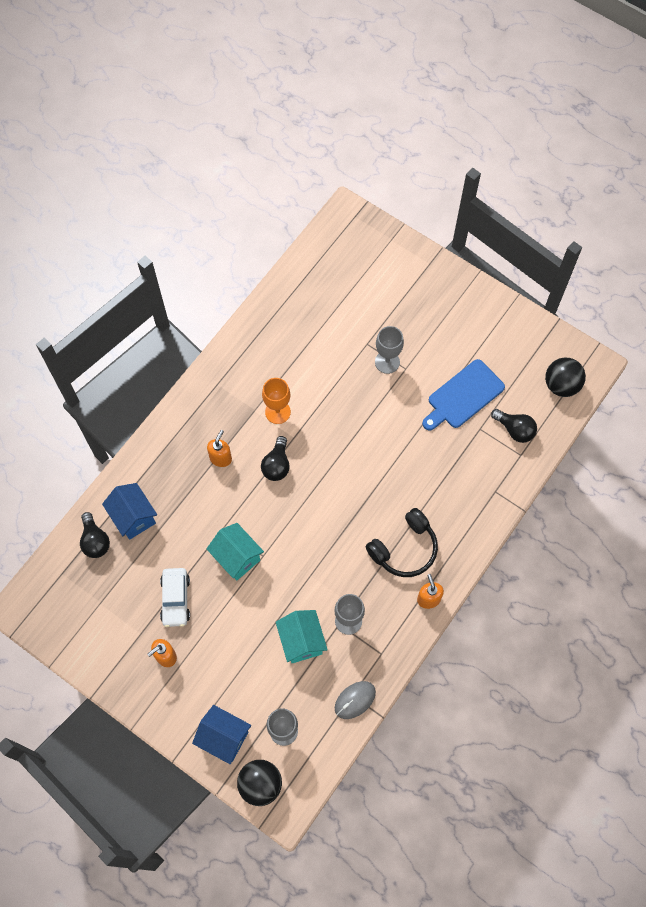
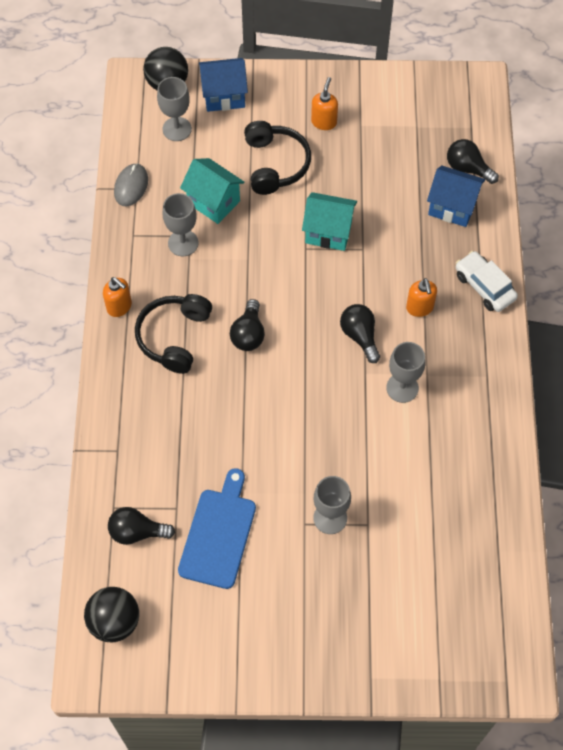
camera: 145 degrees right, 5 degrees down
(175, 599) = (354, 167): white car -> white car (484, 286)
(231, 643) = (275, 164): none -> black headphones
(277, 412) = (402, 388): orange goblet -> grey goblet
(351, 516) = (248, 334): none -> black light bulb

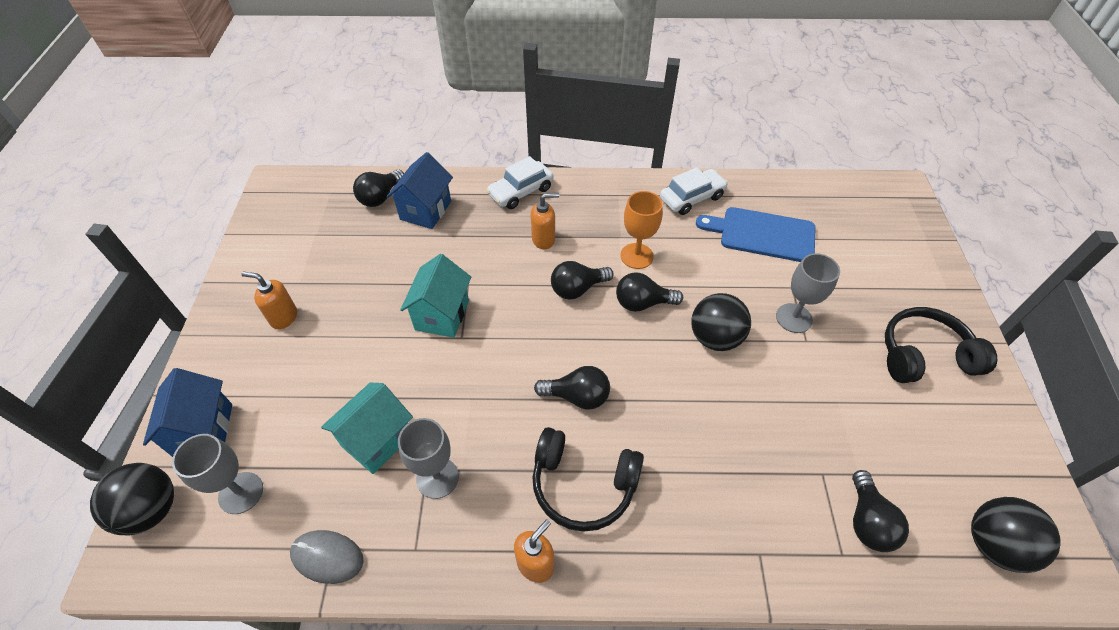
camera: 90 degrees left, 10 degrees down
(219, 534) = (842, 425): blue cutting board -> blue cutting board (762, 234)
(275, 164) = (333, 368): black headphones -> black headphones (924, 355)
(307, 445) = (715, 338): none -> black ball
(345, 389) = (642, 303): none -> black light bulb
(402, 388) = (636, 256): grey goblet -> orange goblet
(487, 447) = (692, 198): none -> white car

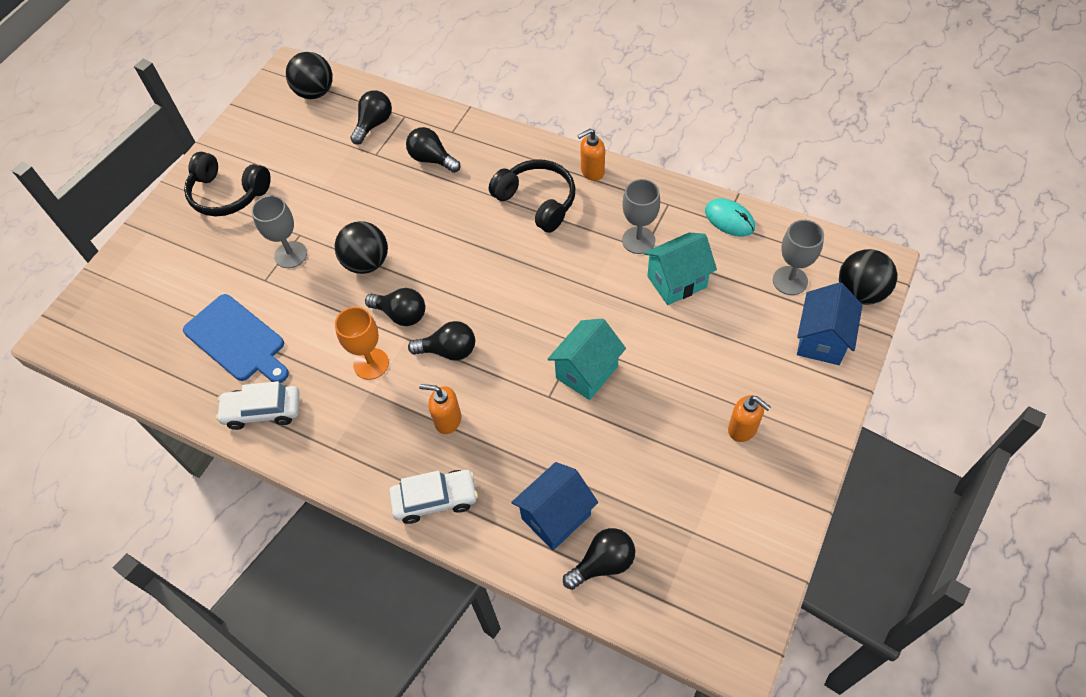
camera: 150 degrees left, 5 degrees up
(327, 557) = (729, 219): grey mouse -> turquoise mouse
(577, 396) = (506, 258): black light bulb -> black light bulb (432, 159)

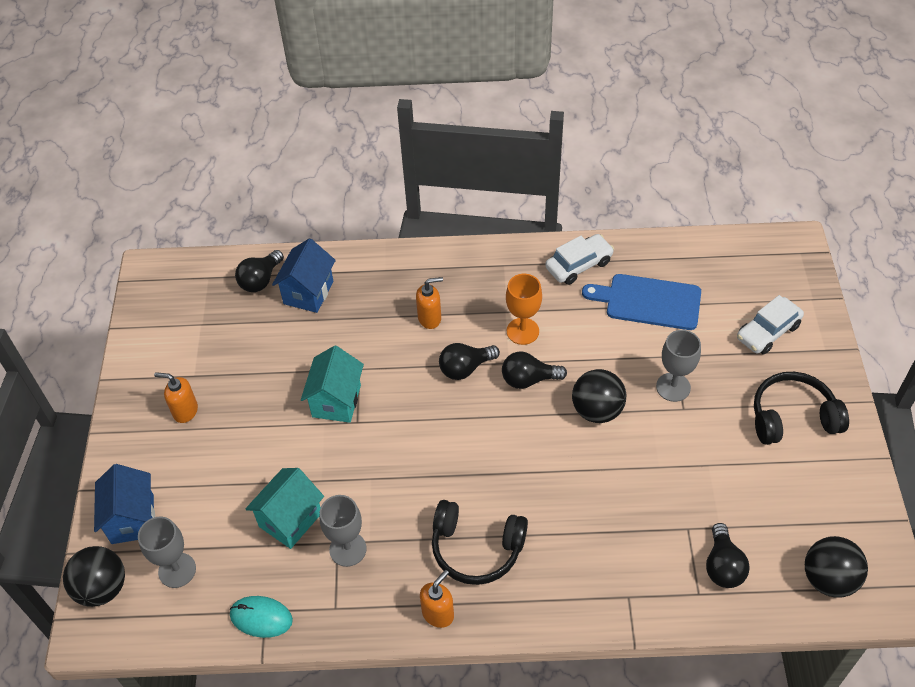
camera: 150 degrees right, 5 degrees down
(432, 159) = (622, 549): black light bulb -> none
(435, 499) = (403, 267): white car -> white car (768, 332)

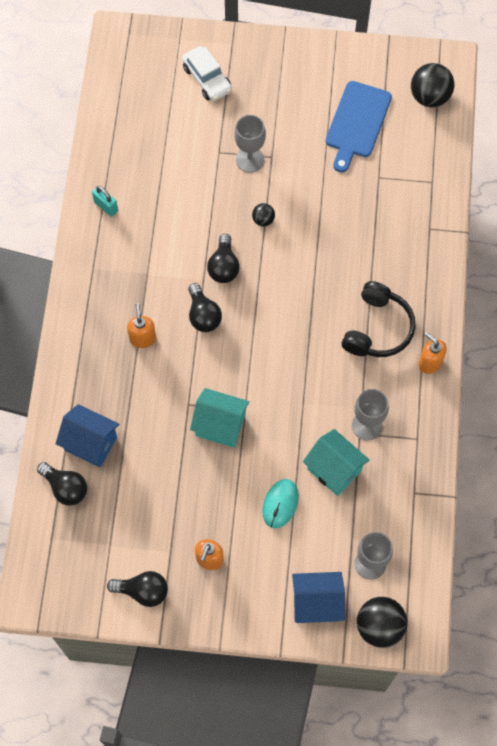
camera: 85 degrees left, 15 degrees up
(261, 618) = (419, 496): turquoise mouse -> turquoise mouse (280, 504)
(522, 331) = (171, 263): orange goblet -> none
(578, 265) = (106, 206): white car -> turquoise padlock
(597, 410) = (263, 220): black ball -> black ball, size x0.52
(648, 301) = (158, 159): blue cutting board -> blue cutting board (357, 123)
(722, 566) = (412, 161): black light bulb -> black light bulb (143, 591)
(792, 417) = (291, 83): black headphones -> none

